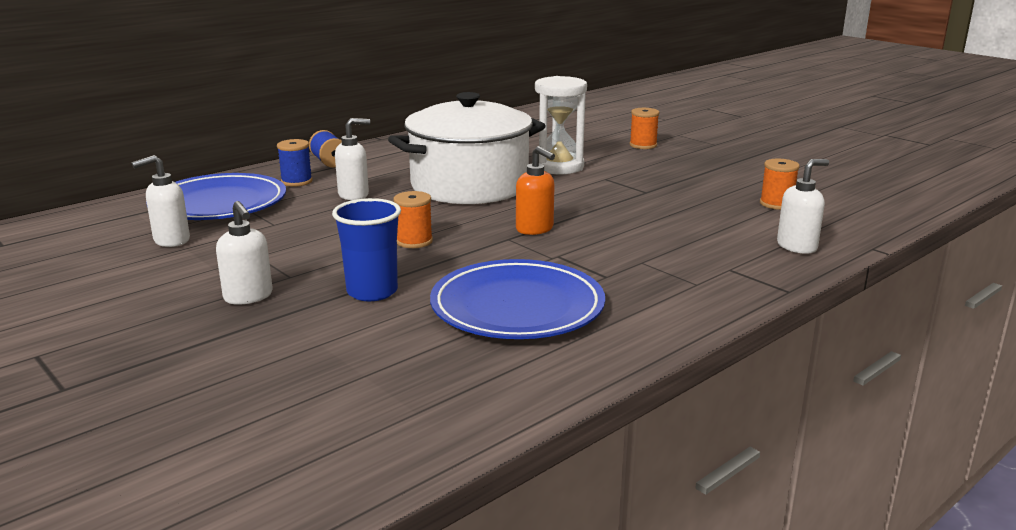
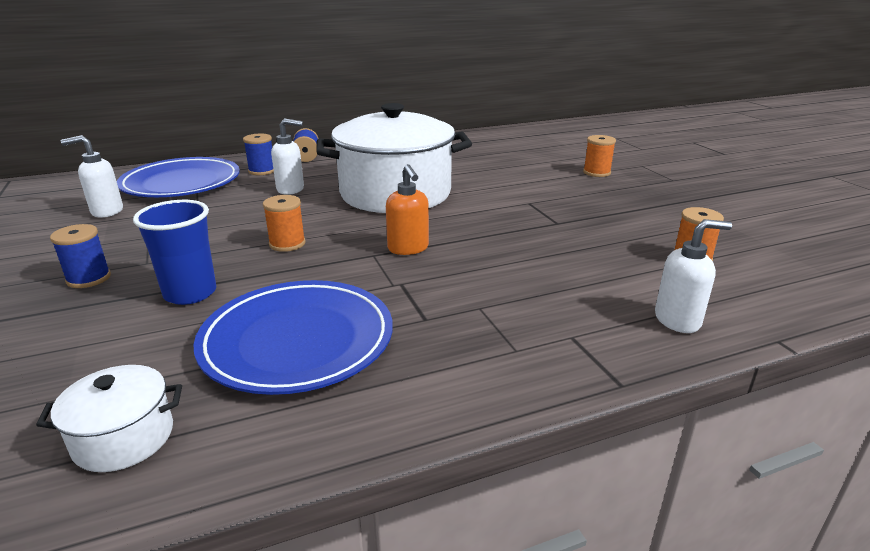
camera: 20 degrees right, 5 degrees up
(248, 297) = (89, 278): white soap dispenser -> blue spool
(454, 386) = (124, 438): none -> white pot
(558, 167) = (495, 185): white hourglass -> none

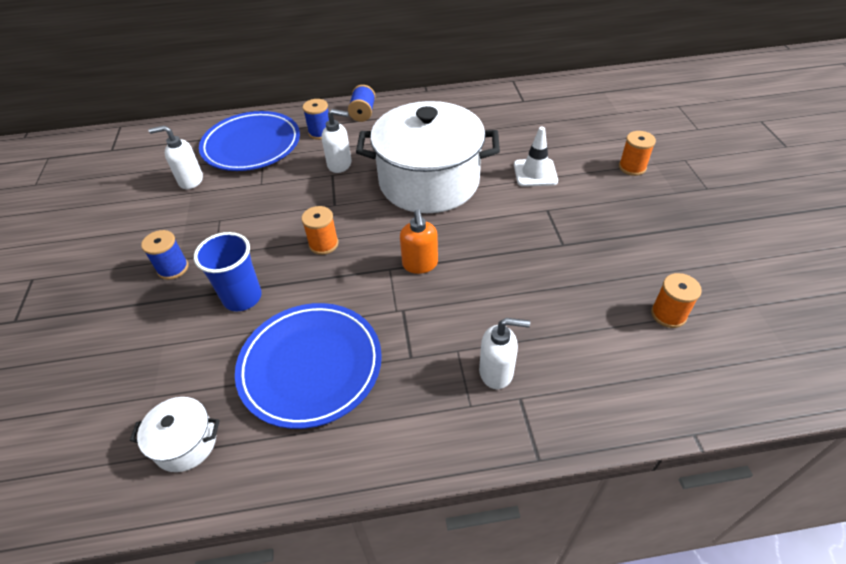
camera: 15 degrees right, 20 degrees up
(504, 181) = (535, 173): none -> white traffic cone
(678, 320) = (617, 394): white soap dispenser -> white soap dispenser (497, 372)

